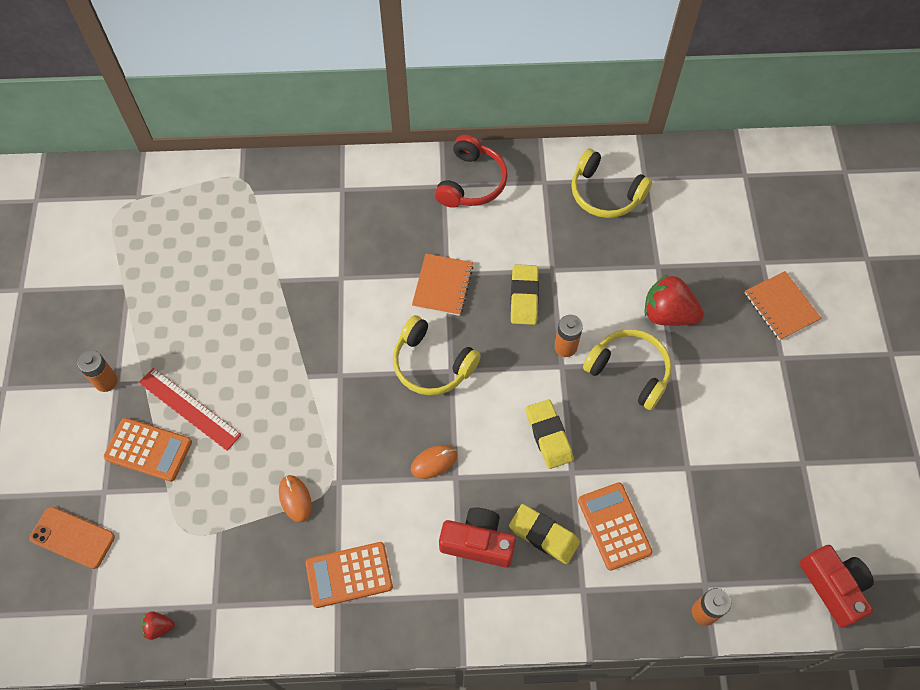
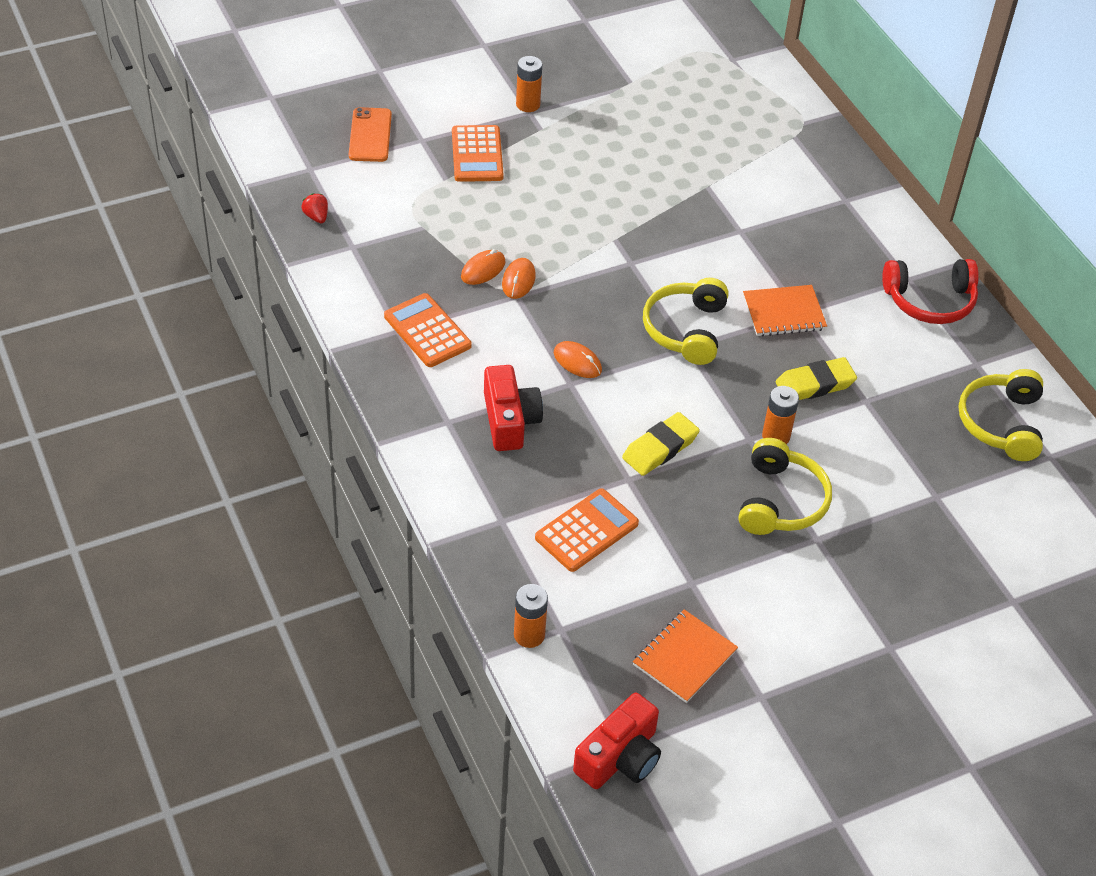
camera: 65 degrees right, 15 degrees down
(189, 408) = (533, 168): red ruler -> none
(321, 474) = (518, 280): none -> orange mouse
(544, 535) = (545, 472): yellow eraser -> none
(668, 314) = (878, 520): red strawberry -> none
(781, 306) = (962, 633): orange notebook -> orange notebook (684, 658)

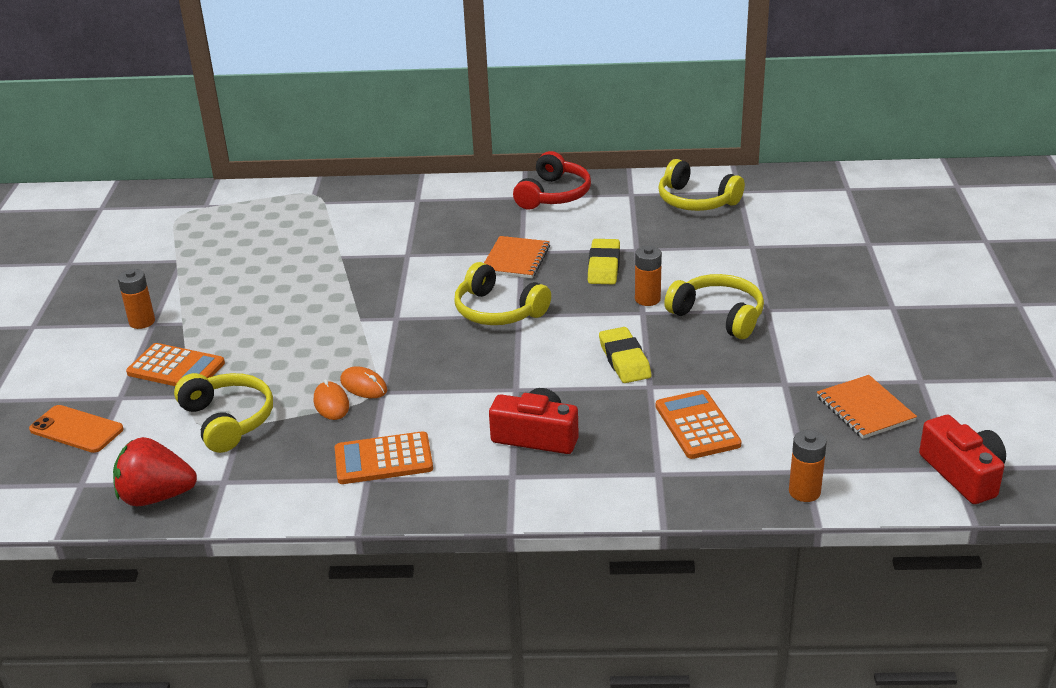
camera: 60 degrees left, 15 degrees down
(316, 217) = (156, 497): red strawberry -> red strawberry, size x2.14
(427, 216) = (227, 420): none -> yellow headphones
(577, 362) = (492, 378): orange mouse -> none

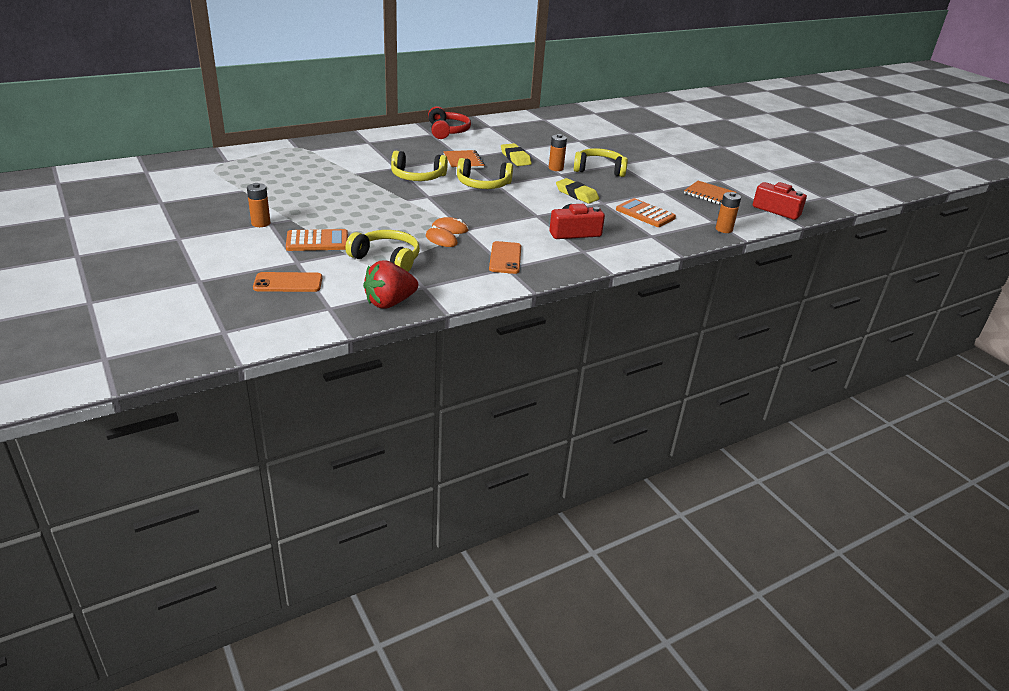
camera: 35 degrees left, 0 degrees up
(383, 459) = (505, 258): orange calculator -> orange phone
(696, 201) = (527, 125): yellow headphones -> yellow headphones (417, 177)

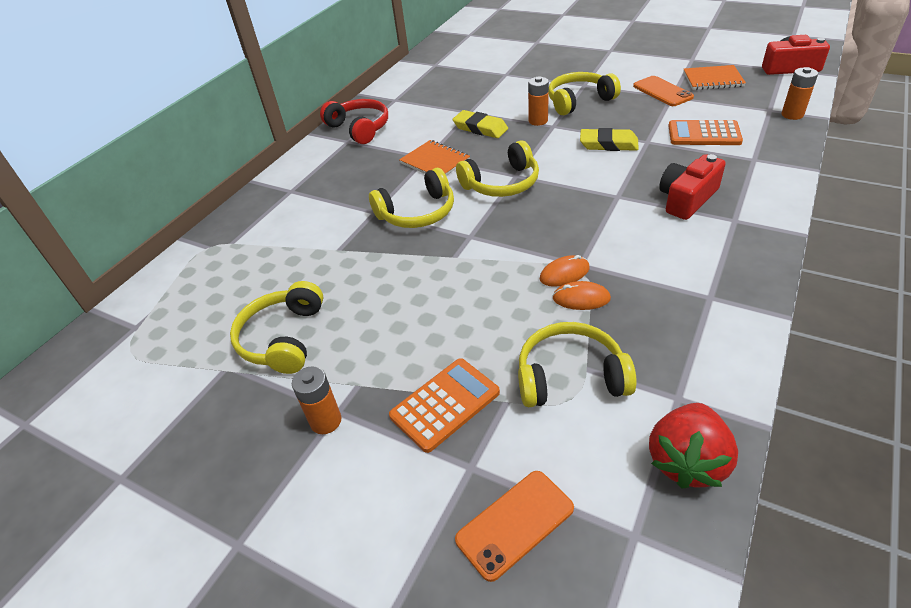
camera: 25 degrees left, 10 degrees up
(282, 192) = (283, 338): none -> yellow headphones
(505, 258) = (685, 282): orange phone -> orange phone (662, 91)

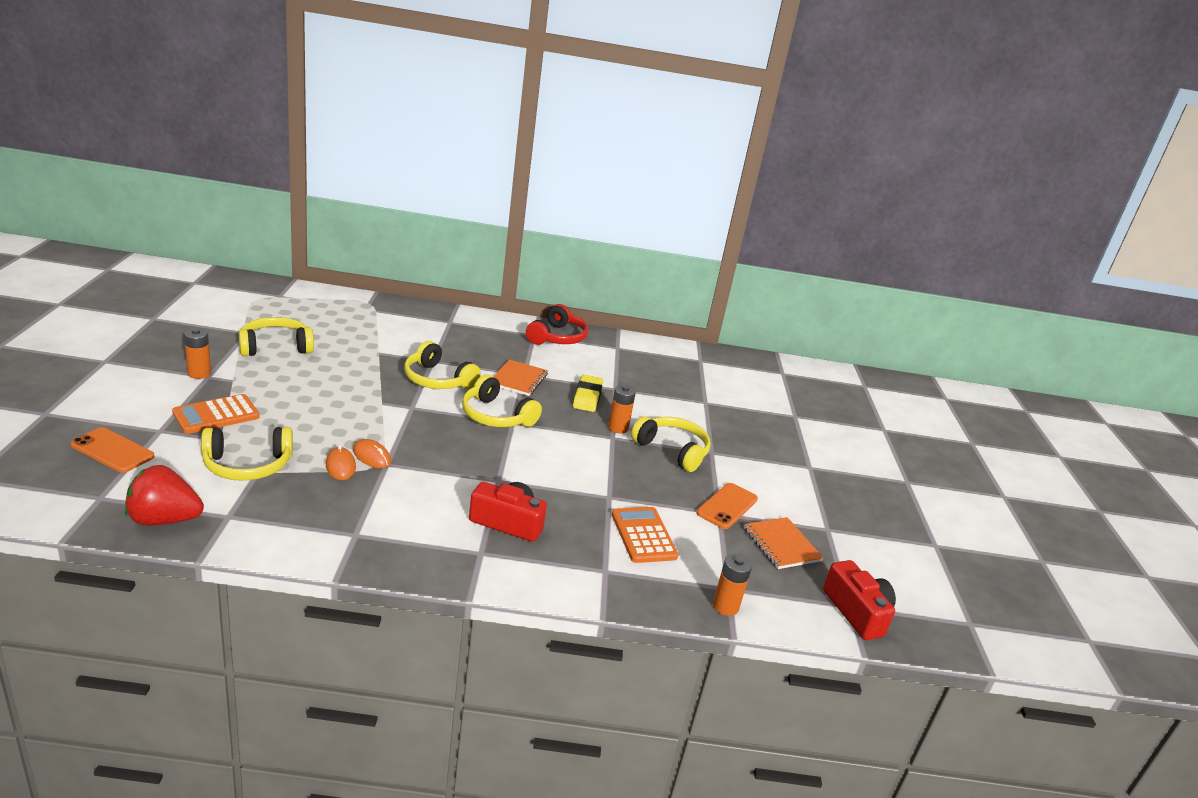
camera: 55 degrees right, 15 degrees down
(445, 404) = (216, 415): orange calculator -> orange calculator turned 120 degrees clockwise
(570, 377) = (247, 465): yellow headphones -> yellow headphones turned 105 degrees clockwise
(608, 144) = (592, 472): yellow eraser -> none

